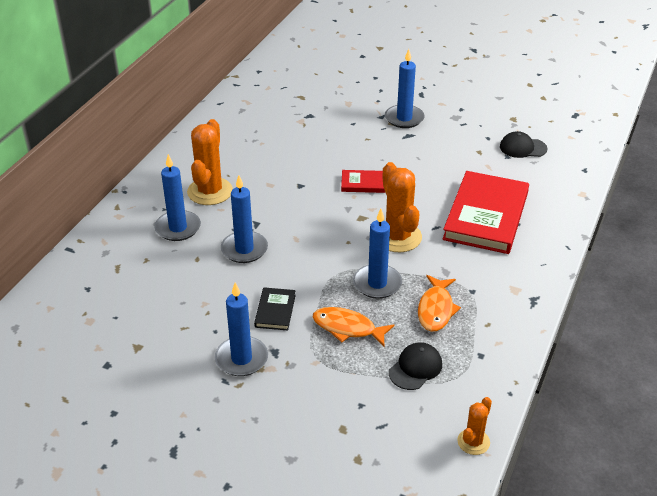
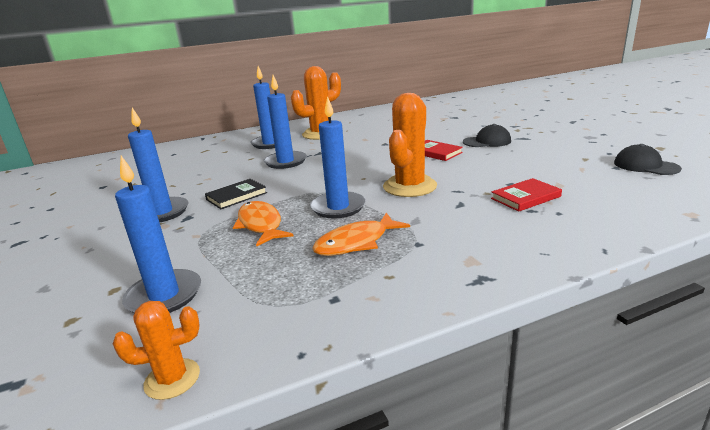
camera: 45 degrees right, 15 degrees down
(404, 118) = (534, 129): blue candle -> blue candle (164, 296)
(415, 368) = (254, 277): black cap -> black cap (487, 141)
(486, 216) = (525, 197): red book -> red book, size x0.45

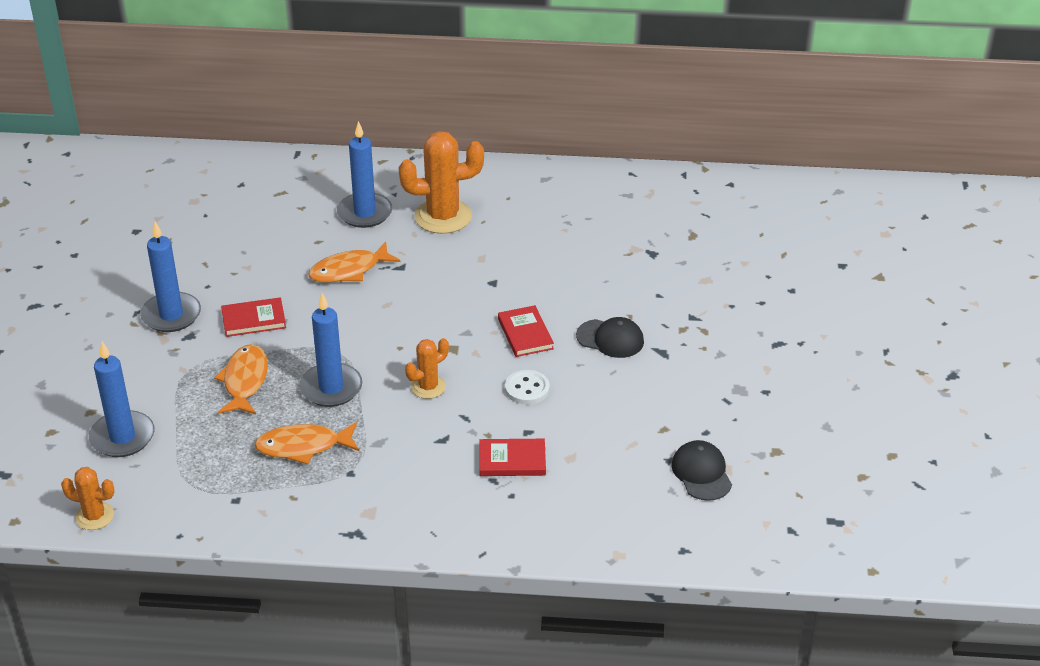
camera: 25 degrees right, 15 degrees up
(236, 196) = (253, 320): black book -> red book
(285, 162) = (349, 270): blue candle -> orange fish
(409, 186) = (428, 387): orange cactus -> orange cactus, size x0.54
(475, 169) = (527, 389): none -> white button

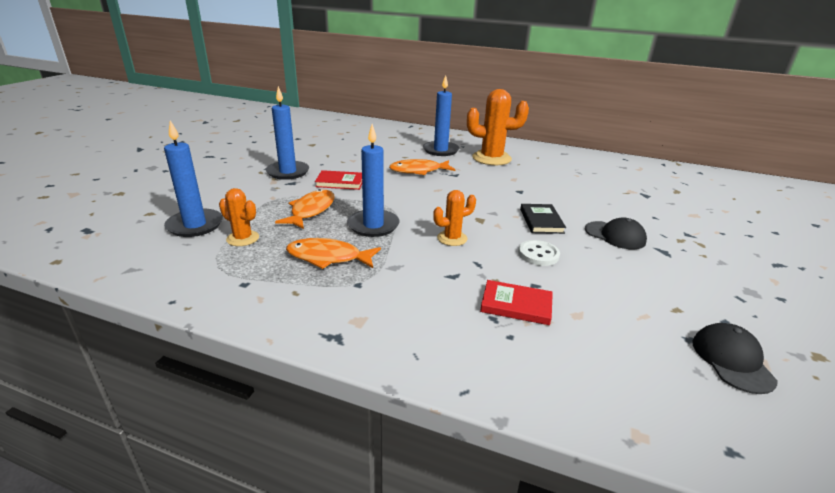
camera: 15 degrees right, 10 degrees down
(94, 516) = (119, 271): orange cactus -> orange cactus (243, 238)
(525, 334) = (541, 221): red book -> black book

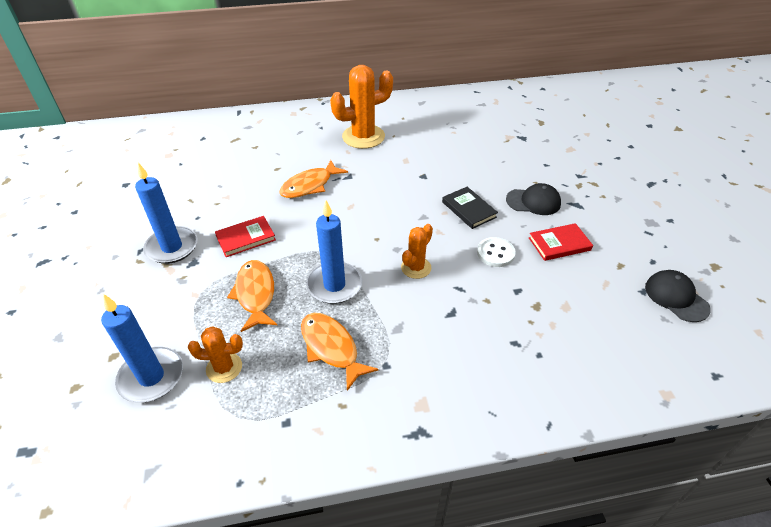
camera: 30 degrees left, 15 degrees up
(328, 257) = (331, 348): orange fish -> orange fish turned 75 degrees clockwise
(440, 150) = (304, 143): blue candle -> none
(516, 305) = (520, 320): red book -> red book (559, 244)

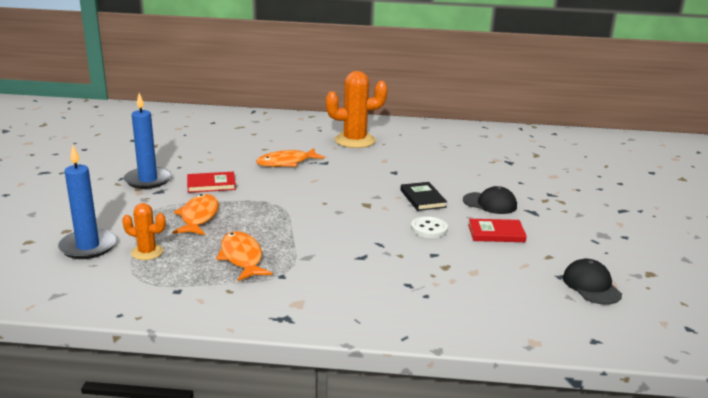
camera: 15 degrees right, 20 degrees down
(334, 285) = (268, 223): blue candle -> none
(416, 268) = (348, 225): orange cactus -> none

